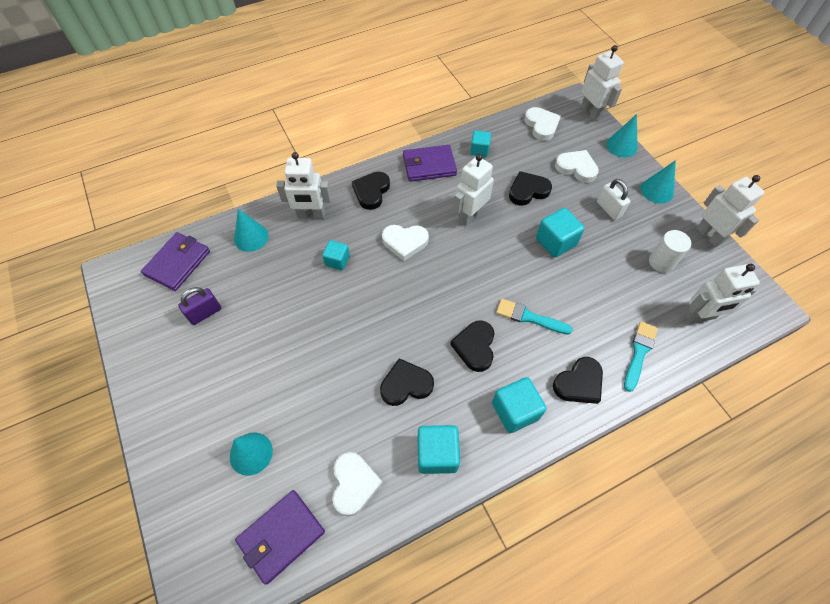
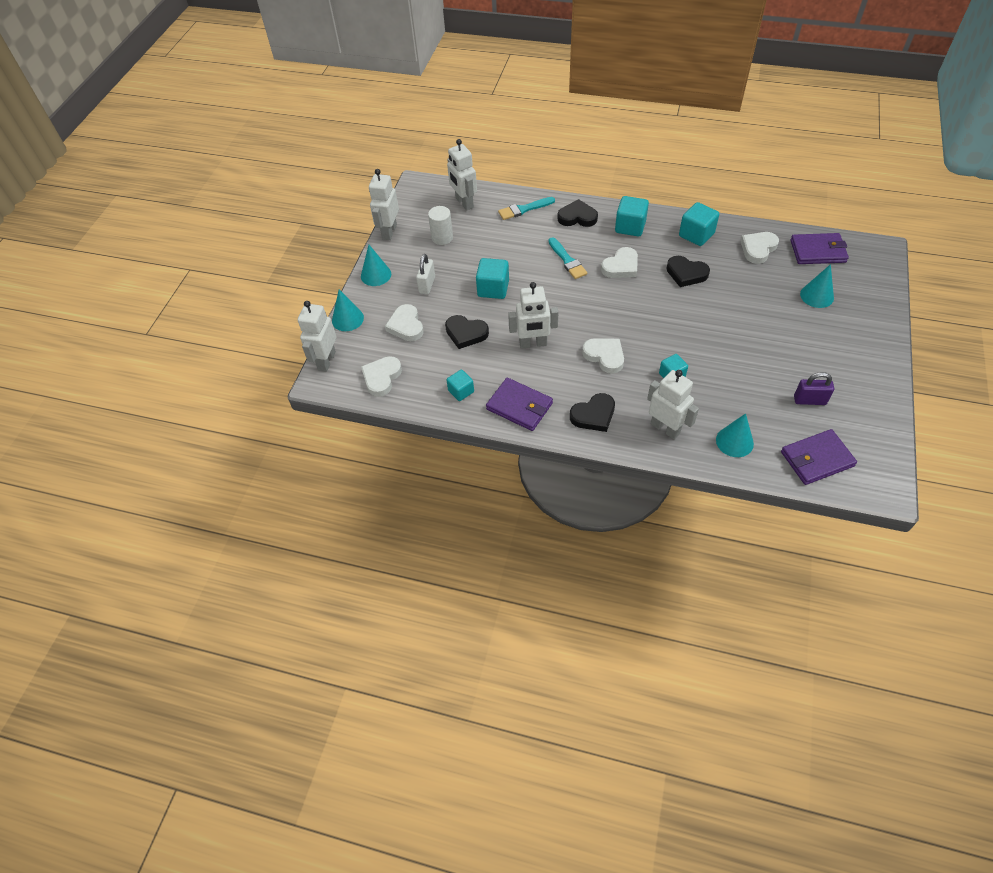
camera: 135 degrees left, 5 degrees down
(475, 347) = (621, 266): black heart -> white heart
(700, 317) = (464, 203): white robot -> white robot turned 150 degrees counterclockwise

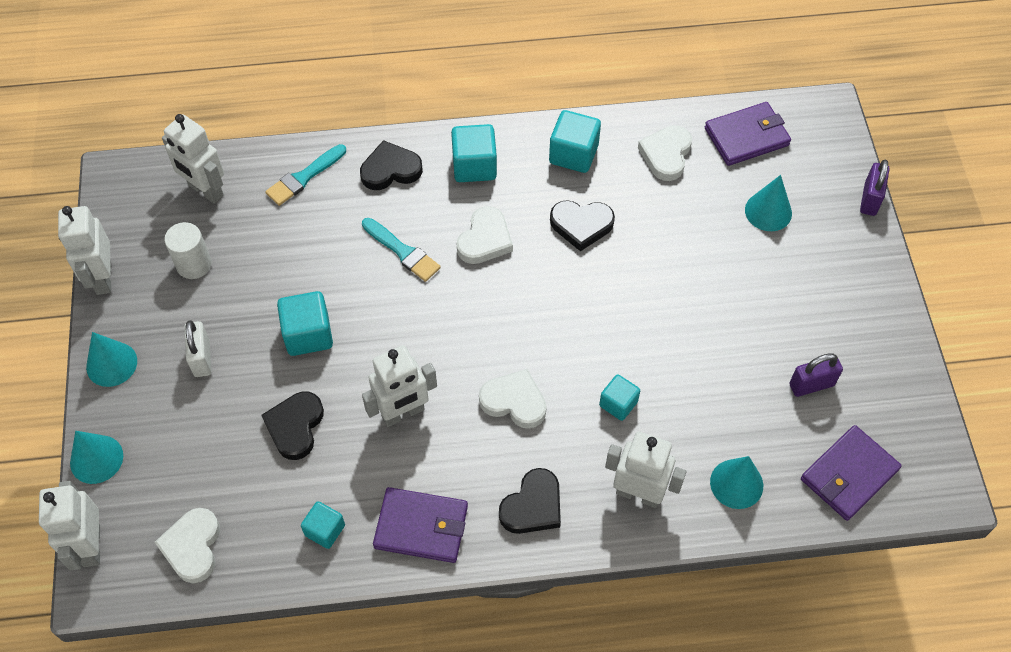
camera: 25 degrees left, 5 degrees up
(406, 326) = (196, 442): white heart -> none
(466, 333) = (295, 426): black heart -> black heart turned 105 degrees clockwise
(893, 306) = (870, 199): none -> purple padlock

